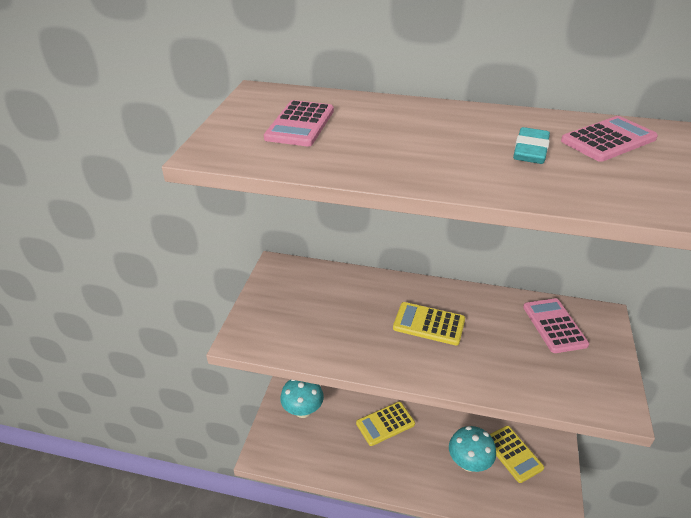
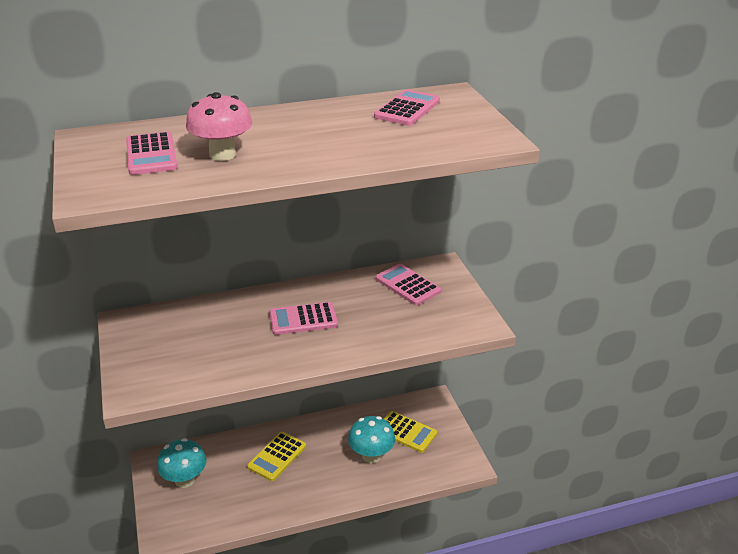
camera: 30 degrees left, 5 degrees down
(366, 142) = (222, 155): none -> pink mushroom
(429, 324) = (303, 319): yellow calculator -> pink calculator
(530, 151) = (356, 130): turquoise eraser -> none

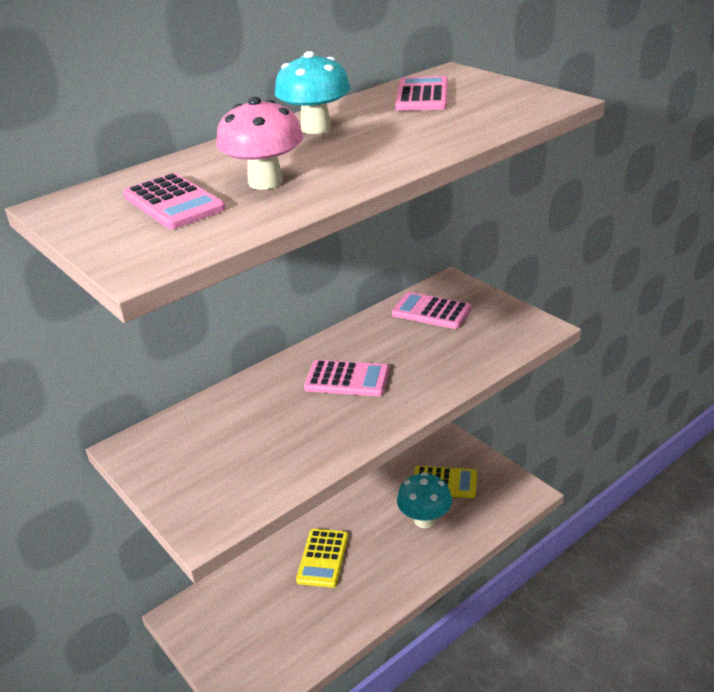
camera: 20 degrees left, 0 degrees up
(185, 480) = (232, 624): turquoise mushroom -> turquoise mushroom (316, 128)
(303, 319) = (347, 379): pink calculator -> pink calculator turned 135 degrees counterclockwise

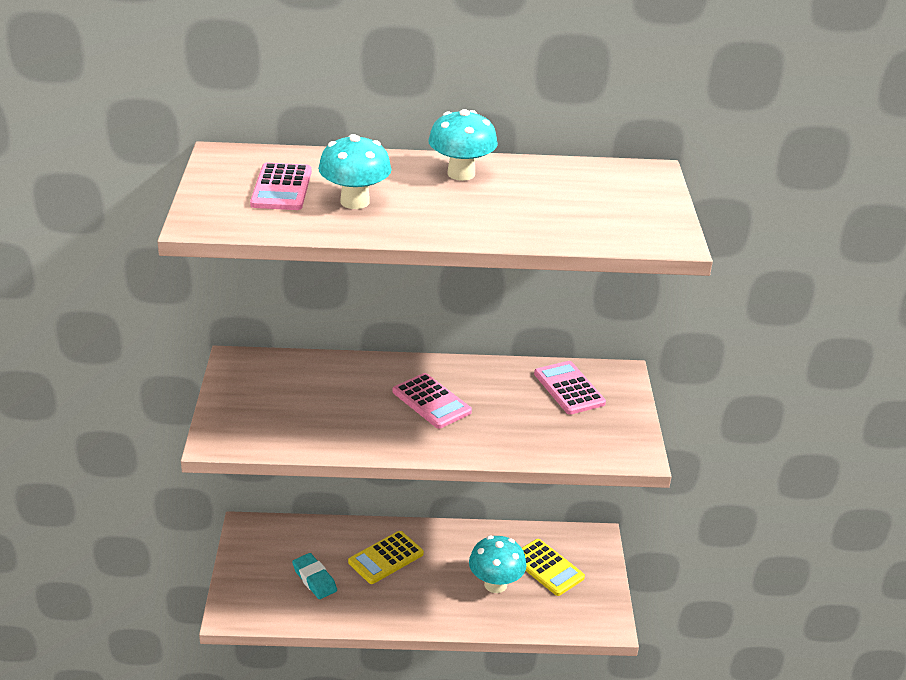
camera: 35 degrees right, 0 degrees up
(265, 182) = (355, 202): pink mushroom -> turquoise mushroom
(285, 617) = (314, 579): none -> turquoise eraser
(422, 95) = (586, 183): pink calculator -> none

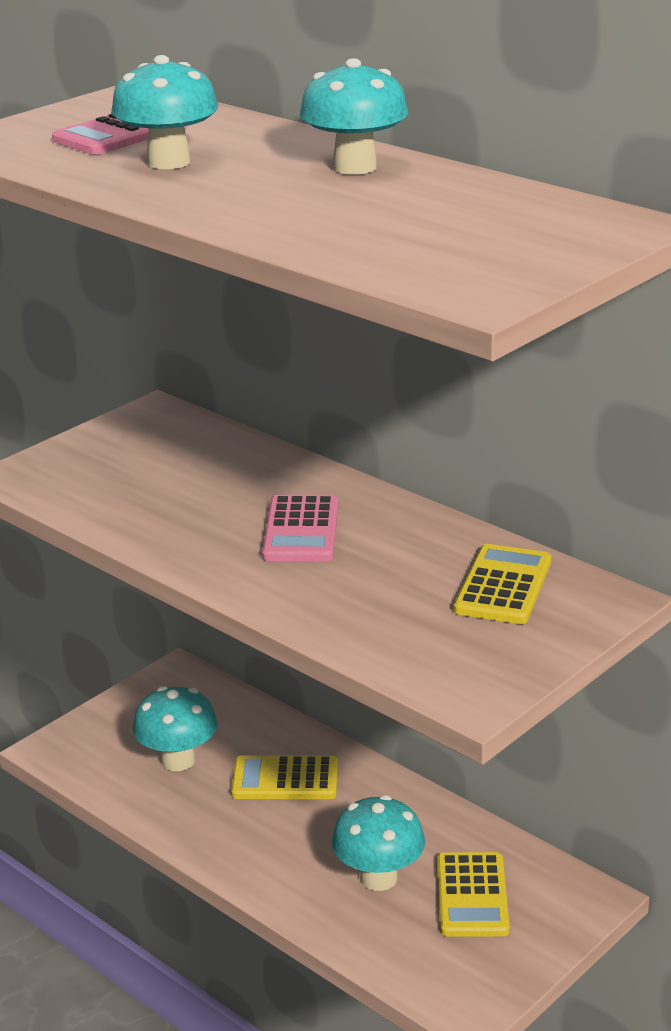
camera: 45 degrees right, 5 degrees down
(314, 579) = (178, 760): turquoise eraser -> turquoise mushroom
(569, 388) = (503, 586): pink calculator -> yellow calculator

